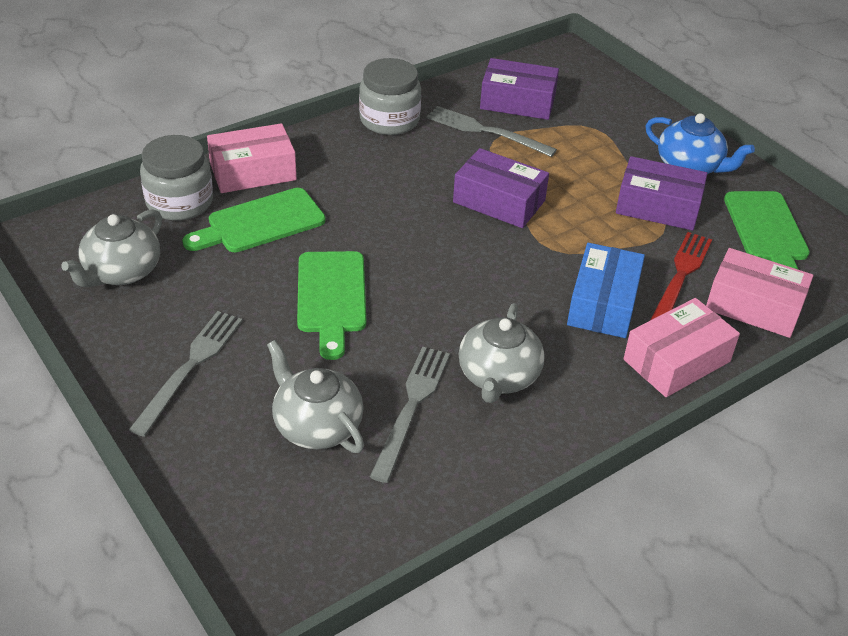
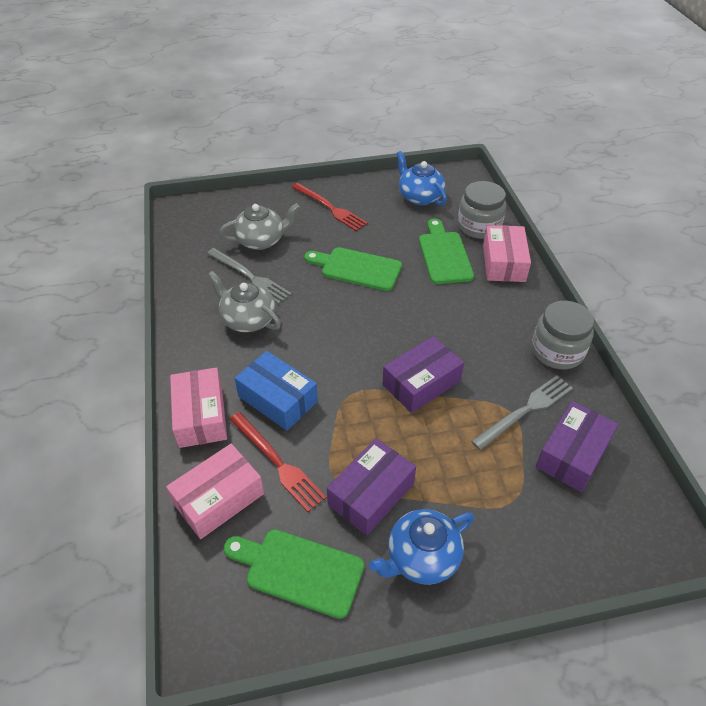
camera: 115 degrees right, 5 degrees up
(121, 272) = (419, 197): grey teapot -> blue teapot
(190, 367) = (330, 208): grey fork -> red fork

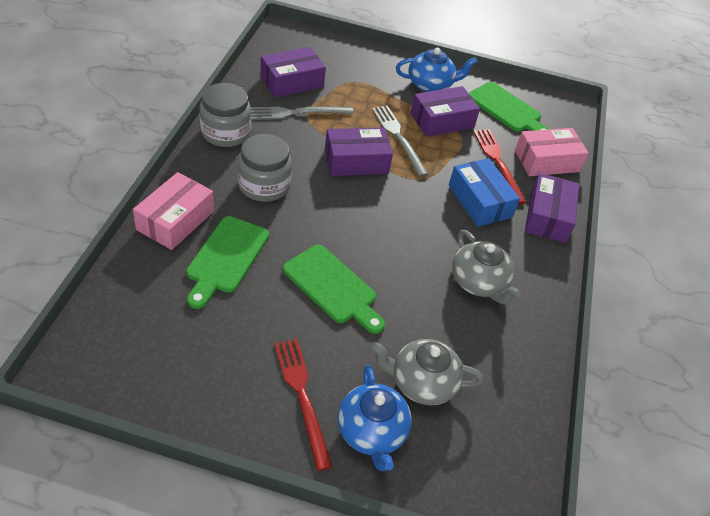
camera: 160 degrees left, 0 degrees up
(201, 416) = (548, 217): pink box -> purple box
(250, 277) = (457, 333): grey fork -> grey fork (398, 137)
(419, 197) = (170, 355): blue teapot -> blue teapot (371, 432)
(479, 226) = (149, 274): grey jar -> grey jar (264, 185)

